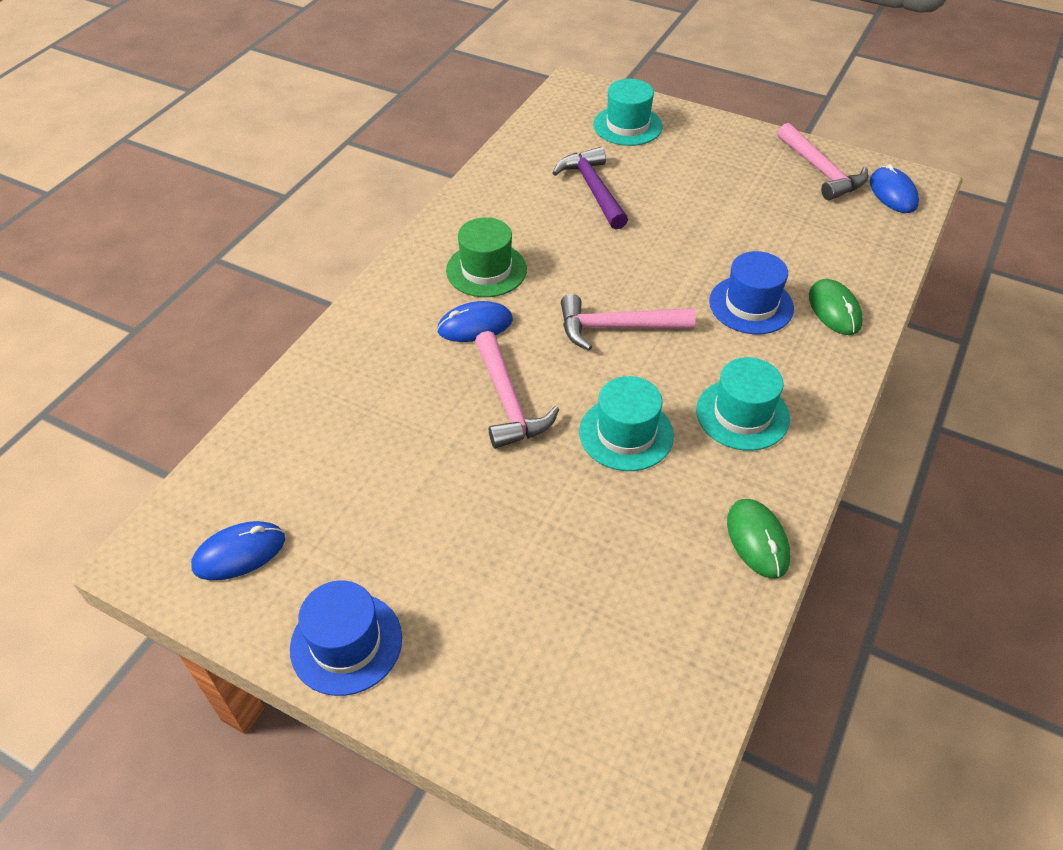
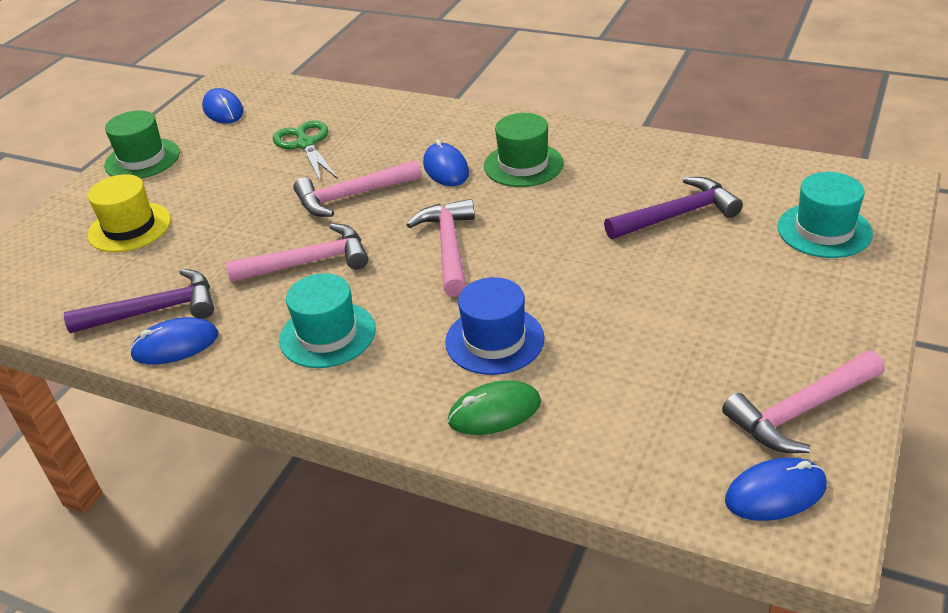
camera: 90 degrees right, 10 degrees down
(346, 643) = (142, 159): blue hat -> green hat
(377, 449) = (305, 144): none -> green scissors
(524, 628) = (130, 227): none -> yellow hat
(626, 434) = (309, 262): turquoise hat -> pink hammer
(699, 569) = (155, 310): none -> purple hammer
(757, 540) = (175, 345): green mouse -> blue mouse

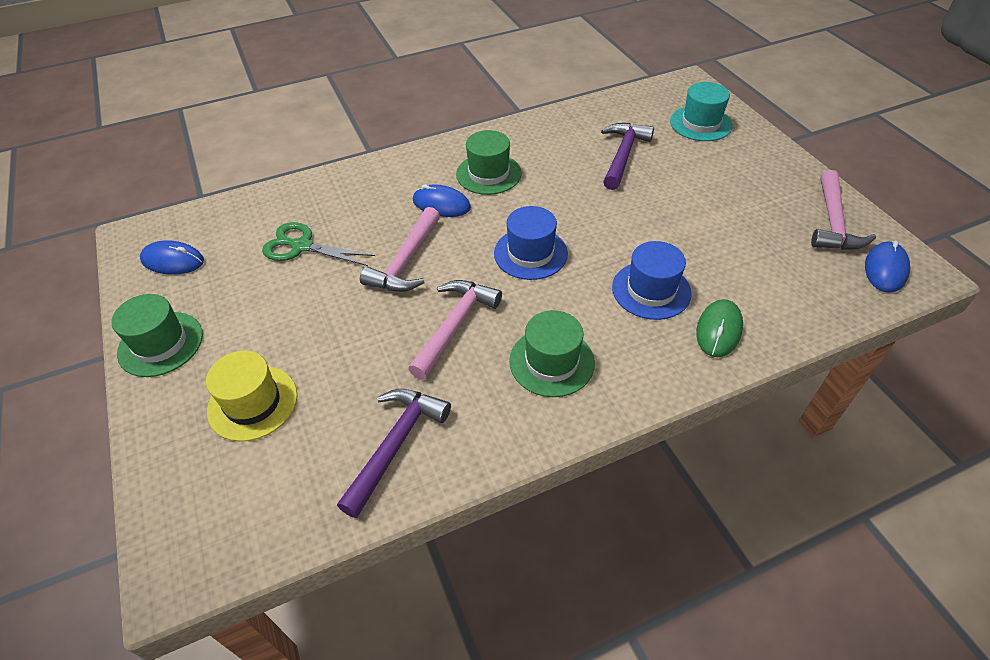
camera: 50 degrees left, 10 degrees up
(175, 345) = (458, 454): blue mouse -> none
(327, 334) = (551, 362): turquoise hat -> green hat
(448, 247) = (530, 253): pink hammer -> blue hat

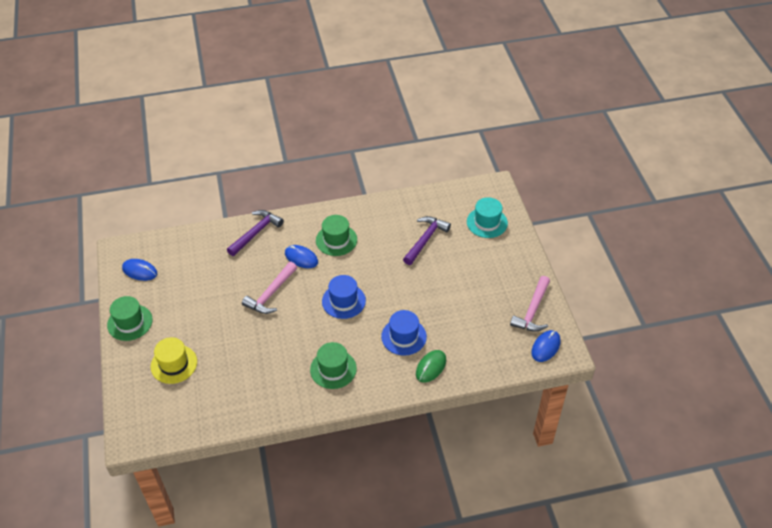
camera: 10 degrees right, 0 degrees up
(301, 246) = (213, 273): green scissors -> none
(396, 444) = (241, 398): purple hammer -> purple hammer (256, 233)
(455, 325) = (288, 339): pink hammer -> none

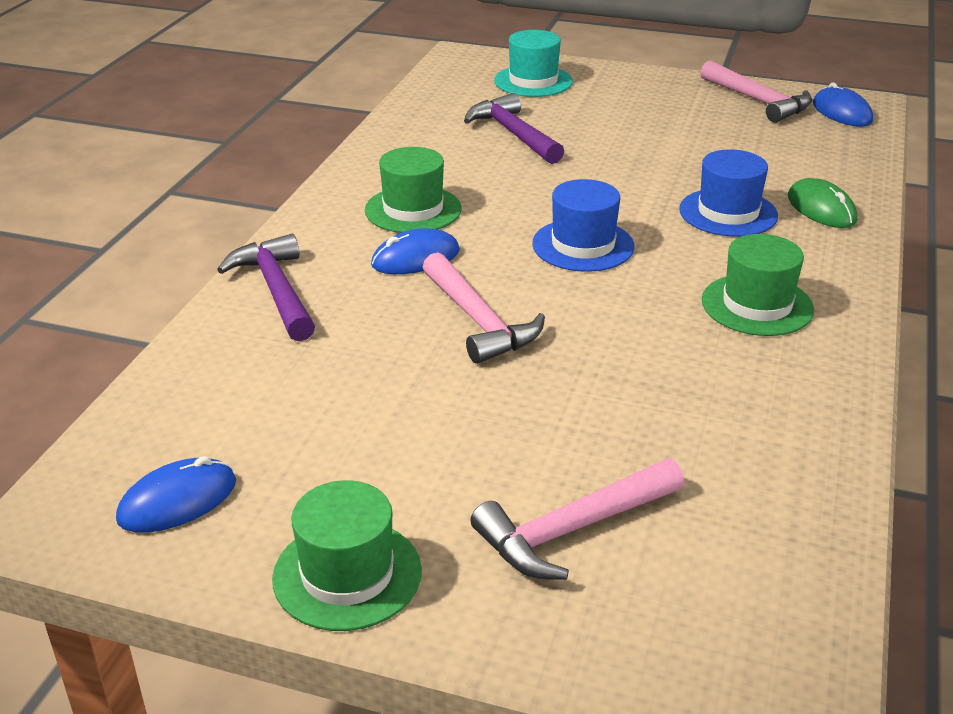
camera: 60 degrees left, 15 degrees down
(174, 364) = (572, 530): yellow hat -> pink hammer

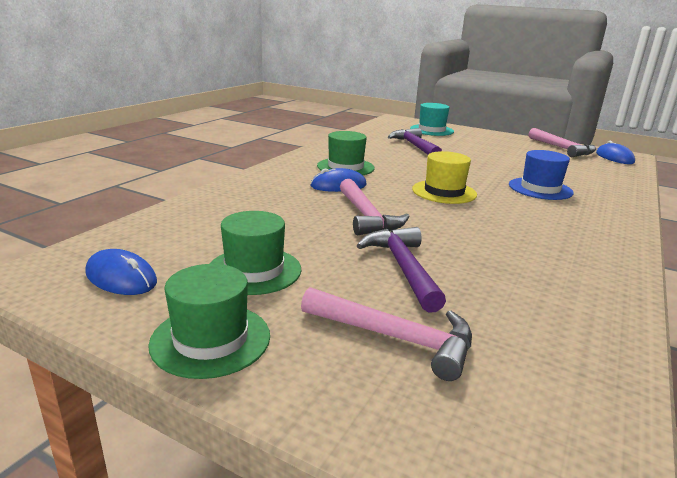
camera: 10 degrees right, 10 degrees down
(177, 501) = (121, 277): blue mouse -> blue mouse turned 60 degrees clockwise
(276, 290) = (248, 189): purple hammer -> purple hammer (403, 268)
(572, 530) = (396, 338): pink hammer -> pink hammer turned 135 degrees counterclockwise
(583, 245) = (444, 192): blue hat -> yellow hat
(757, 305) = (557, 231): green hat -> green hat (254, 270)
(821, 208) = (602, 193): green mouse -> none

